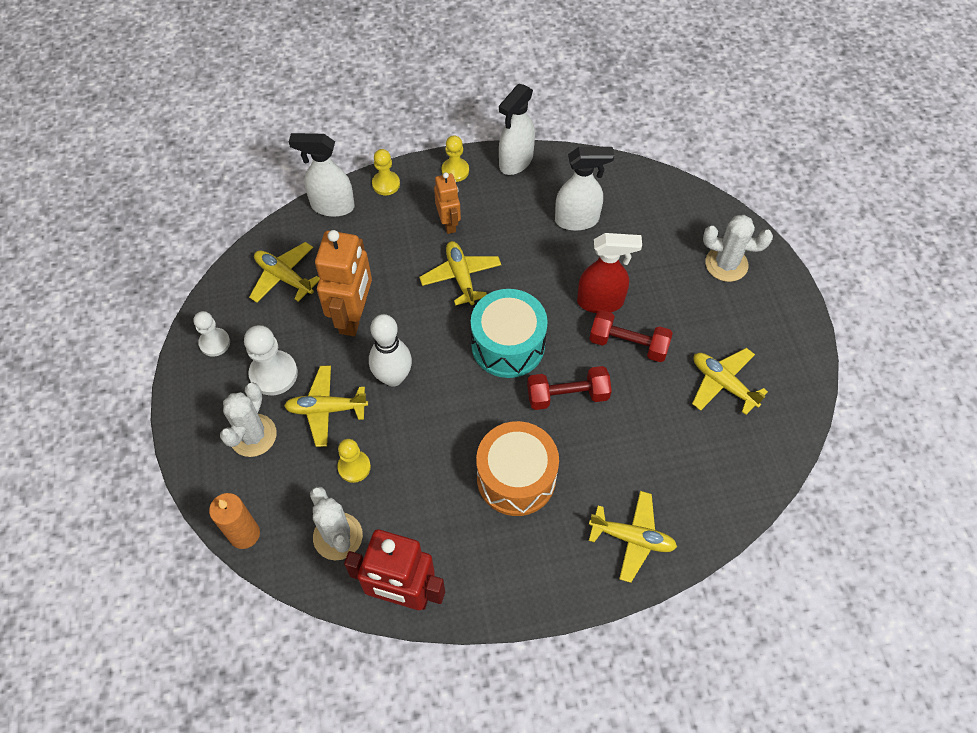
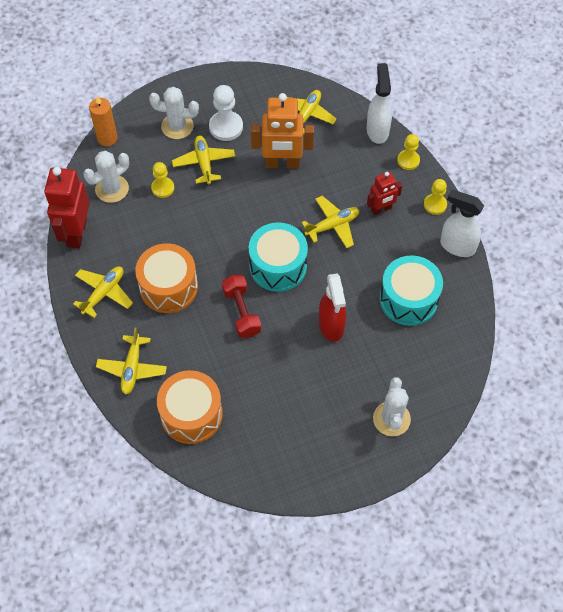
camera: 80 degrees right, 0 degrees up
(214, 343) = (244, 88): white pawn -> none
(393, 377) = (236, 198): white bowling pin -> none
(449, 223) = (381, 209): orange robot -> red robot
(577, 220) = (408, 299): white spray bottle -> turquoise drum
(628, 344) = (295, 350): red dumbbell -> none
(705, 473) = (191, 414): none -> orange drum
(723, 383) = (272, 423): yellow plane -> yellow plane (104, 293)

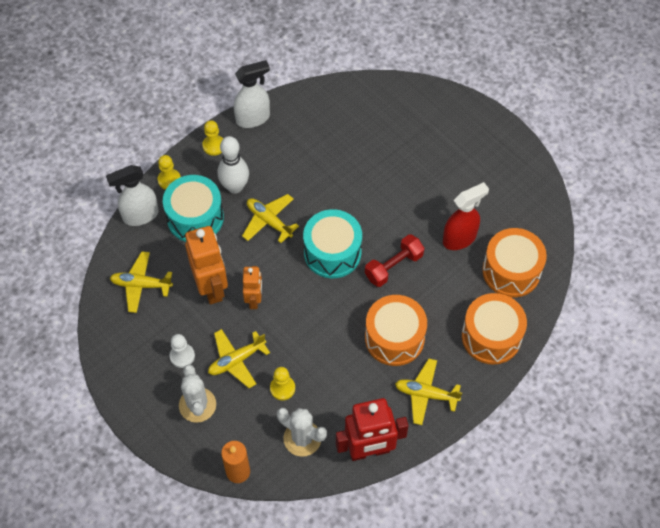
camera: 110 degrees left, 0 degrees up
(132, 368) = (491, 336): yellow plane -> orange drum
(226, 127) = (182, 356): white pawn -> white pawn, size x0.65
(256, 191) = (254, 299): none -> orange robot
(331, 326) = (376, 191): red spray bottle -> red spray bottle (459, 238)
(381, 209) = (235, 187): red robot -> white bowling pin
(391, 419) = (443, 124): white cactus -> none
(408, 299) = (324, 140): turquoise drum -> turquoise drum (195, 218)
(457, 246) = (253, 118): white spray bottle -> white spray bottle turned 120 degrees counterclockwise

